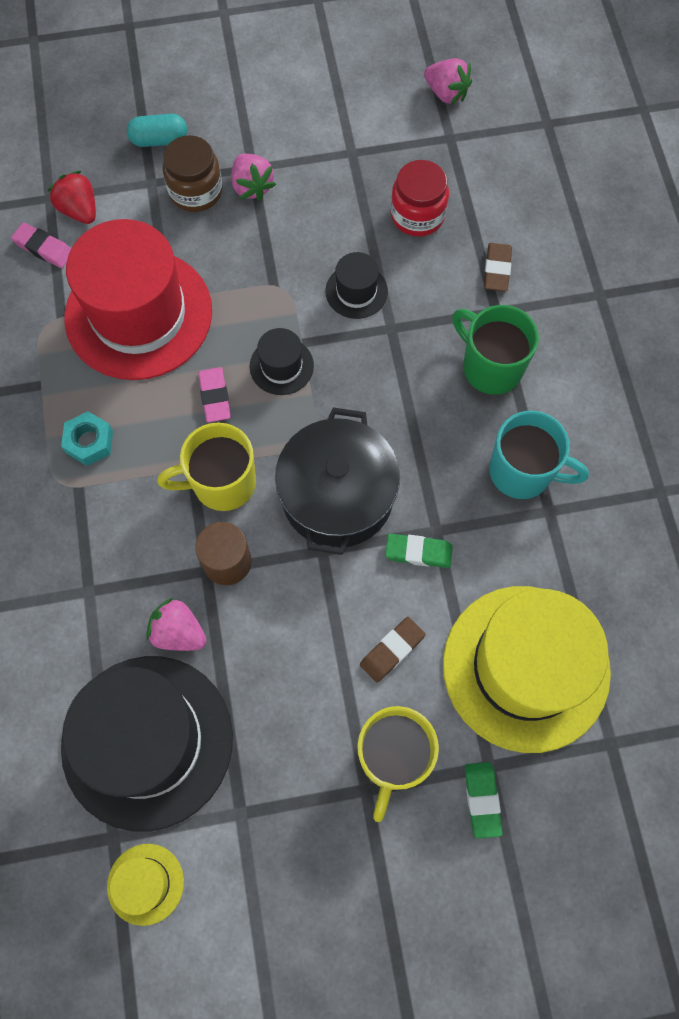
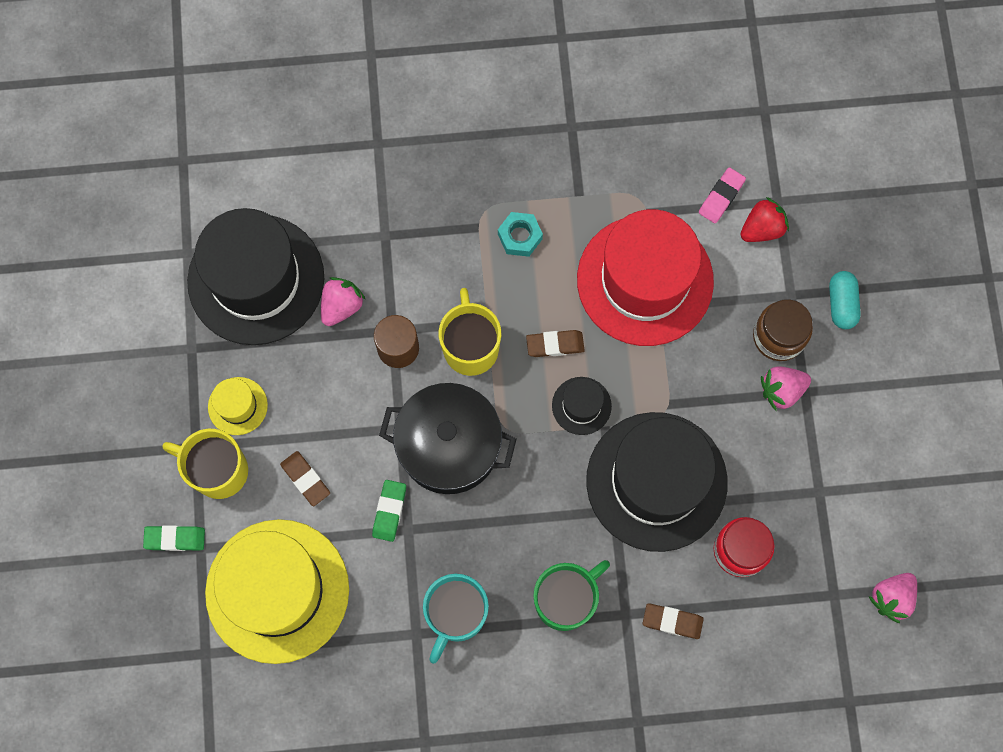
camera: 95 degrees right, 5 degrees up
(145, 884) = (150, 276): yellow hat -> yellow hat (237, 406)
(215, 397) = (555, 344): pink eraser -> brown eraser
(356, 291) = (656, 481): black hat -> black hat, size x2.34

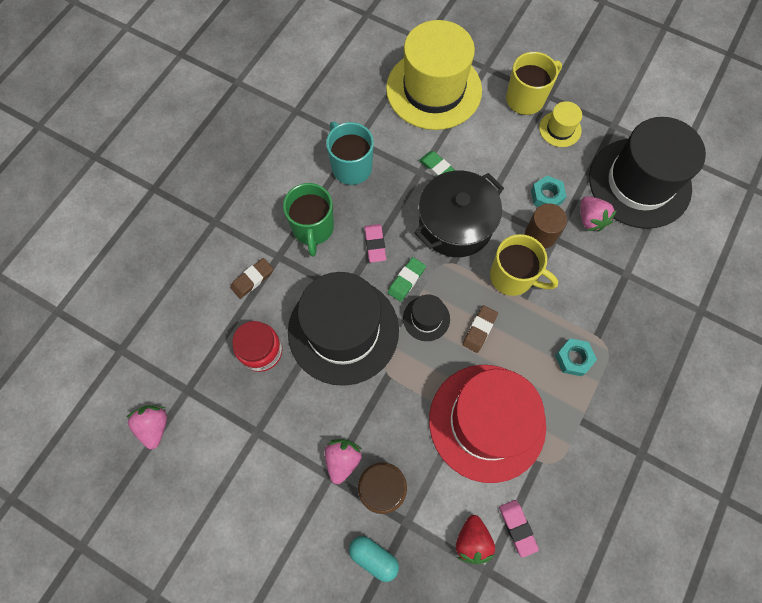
camera: 125 degrees right, 5 degrees down
(175, 538) = (500, 59): green eraser -> green eraser (406, 280)
(305, 479) = (489, 138): brown eraser -> none
(343, 369) = (546, 196): none -> turquoise nut
(535, 517) = (375, 244): none -> pink eraser

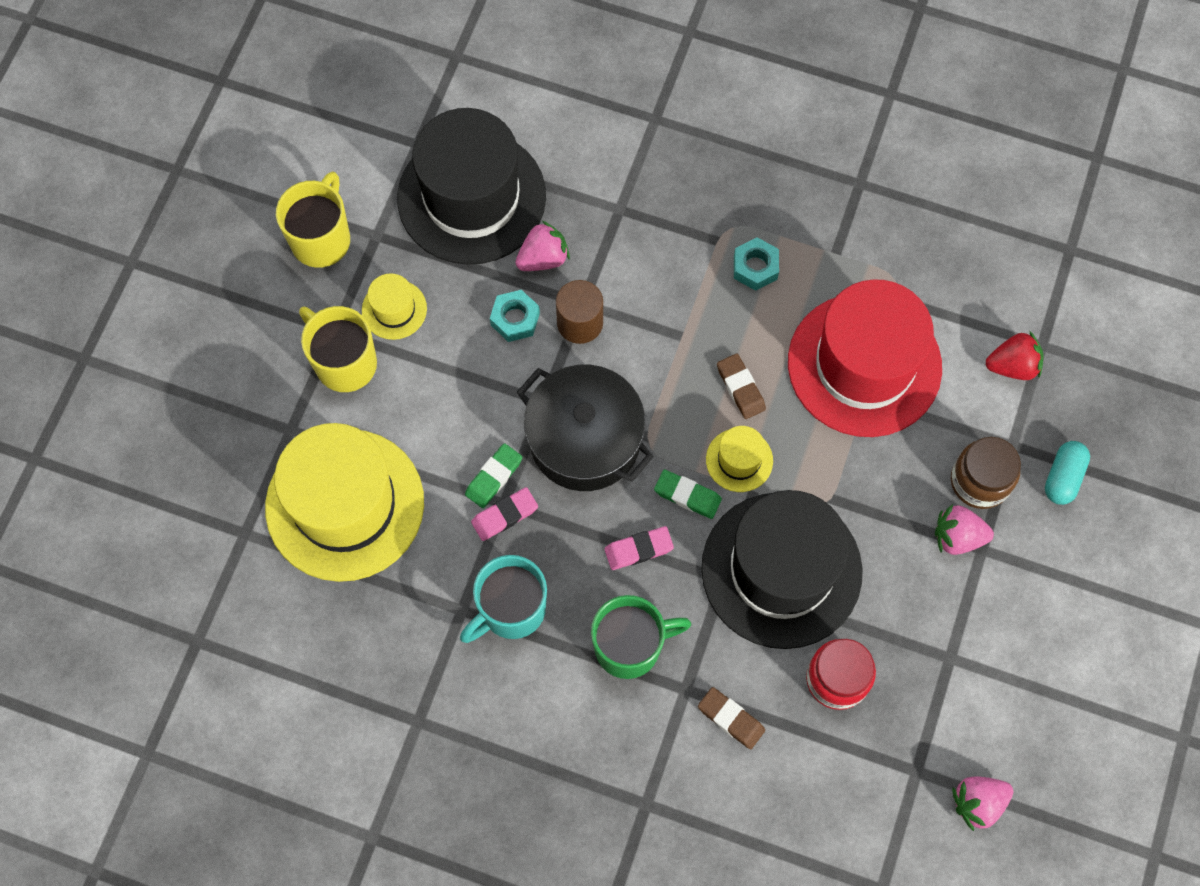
camera: 100 degrees left, 0 degrees up
(426, 318) = (739, 460): black hat -> yellow hat
(479, 330) = (740, 388): brown eraser -> brown eraser turned 45 degrees clockwise
(512, 277) = (653, 353): yellow mug -> yellow mug (321, 239)
(517, 528) = (984, 316): pink eraser -> pink eraser (505, 515)

